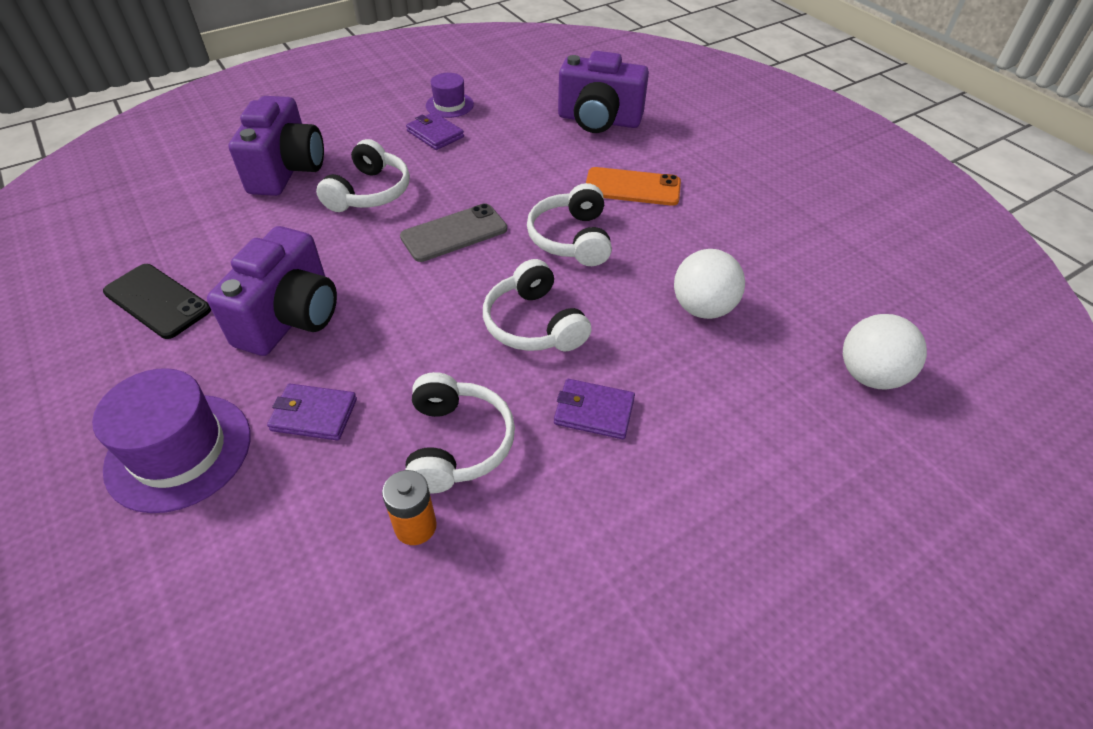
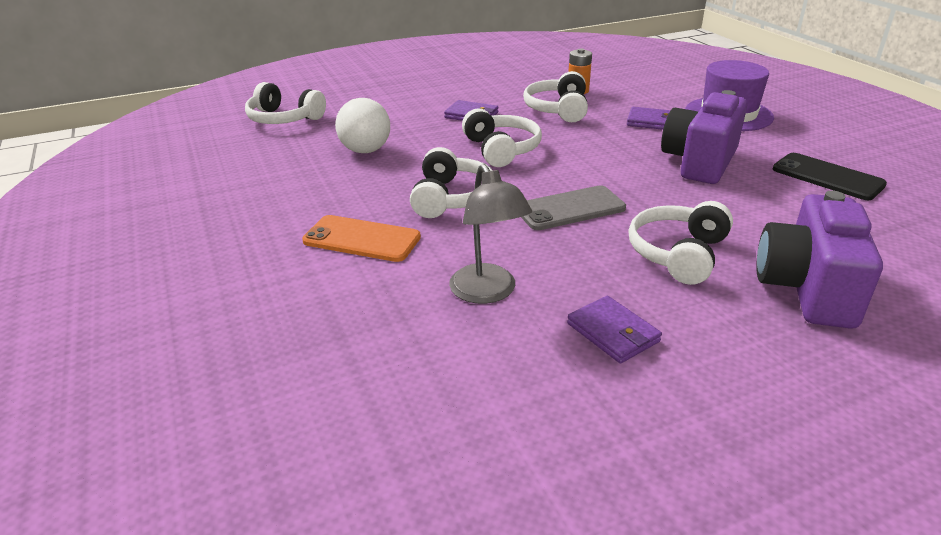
camera: 170 degrees left, 15 degrees down
(449, 105) = (598, 394): purple hat -> none
(518, 152) = (488, 293): none -> grey lamp
(599, 120) = (349, 338): purple camera -> none
(869, 375) = (284, 119): white ball -> white headphones

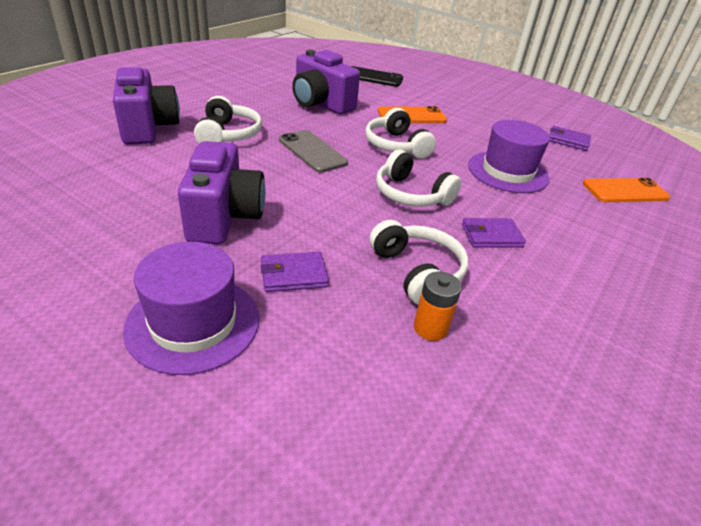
camera: 145 degrees right, 5 degrees up
(284, 119) = (625, 191): white headphones -> orange phone
(365, 150) = (507, 172): white ball -> purple hat
(488, 293) = (321, 104): grey lamp -> purple camera
(570, 209) = (312, 151): grey phone -> grey phone turned 75 degrees counterclockwise
(613, 332) = (252, 98): purple wallet -> purple wallet (568, 140)
(827, 177) = (91, 223): black phone -> black phone (373, 77)

